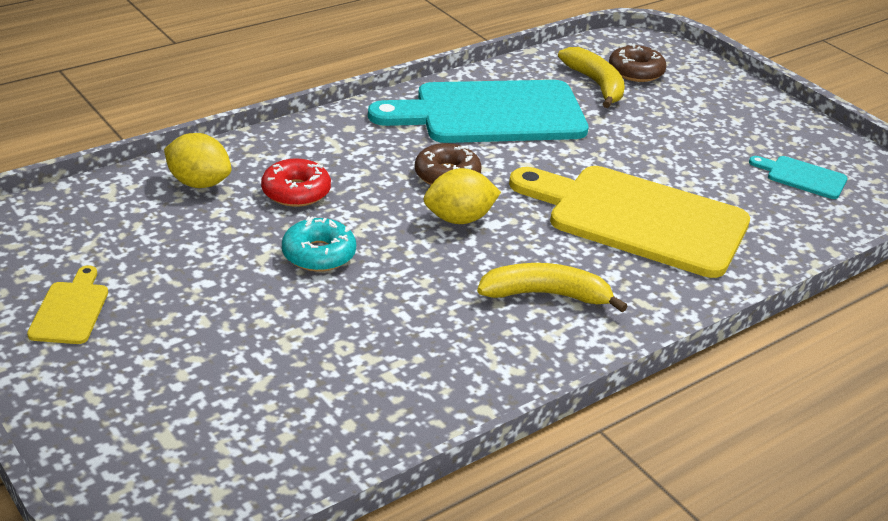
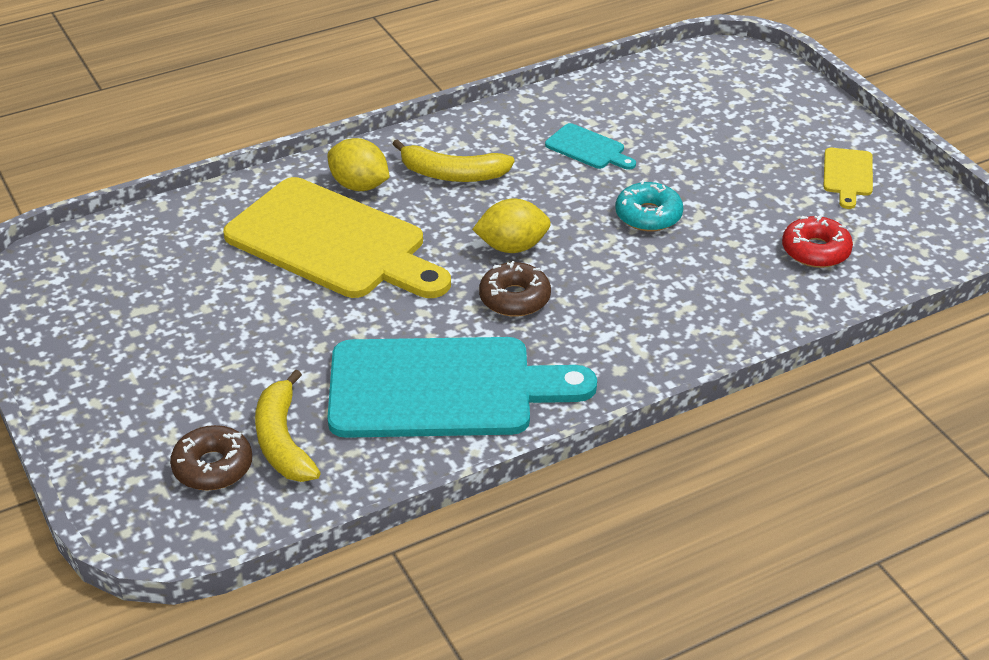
camera: 170 degrees left, 5 degrees up
(199, 183) = (775, 295): yellow lemon -> yellow lemon (359, 186)
(296, 192) = (674, 282): red donut -> red donut (815, 251)
(802, 177) = (121, 287): turquoise cutting board -> turquoise cutting board (588, 148)

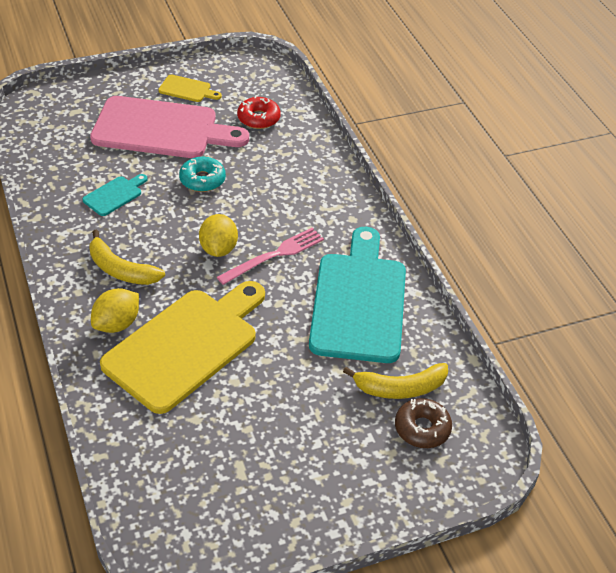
camera: 85 degrees left, 5 degrees up
(452, 174) = (120, 269): yellow banana -> yellow banana turned 105 degrees clockwise
(514, 298) = (274, 255): brown donut -> pink fork
(742, 165) = (161, 129): none -> pink cutting board

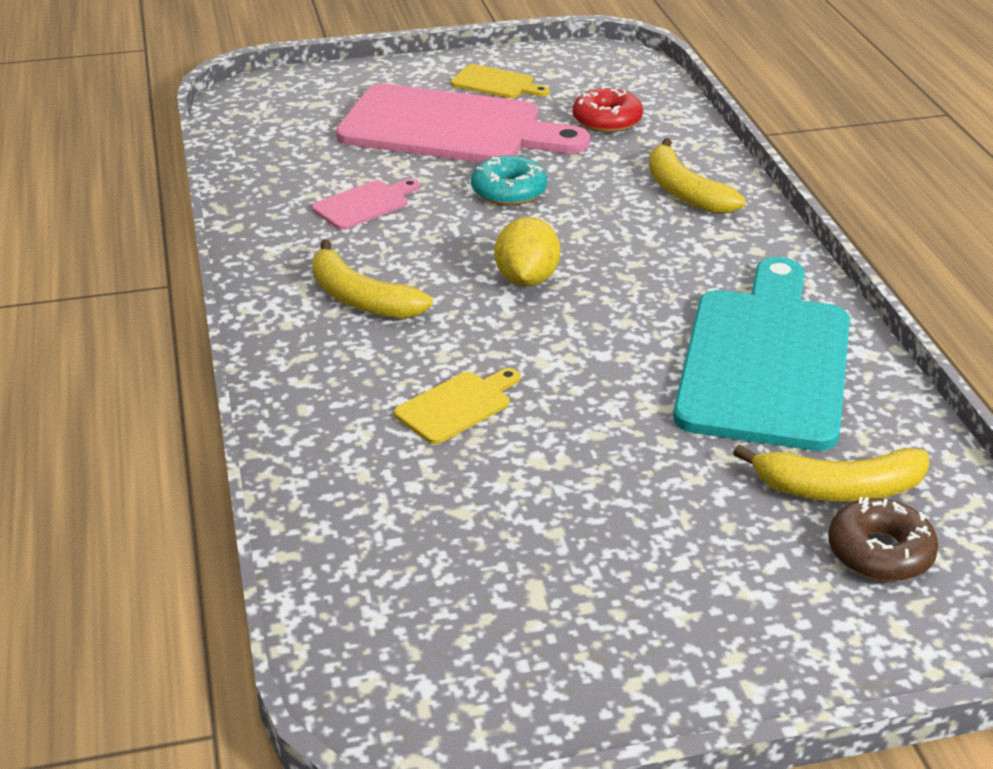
camera: 10 degrees right, 10 degrees down
(114, 195) = (364, 204): turquoise cutting board -> pink cutting board
(117, 324) = (344, 370): yellow lemon -> none
(185, 346) = (457, 406): yellow cutting board -> yellow cutting board, size x0.42
(274, 255) = (621, 292): pink fork -> none
(308, 175) = (684, 192): none -> yellow banana

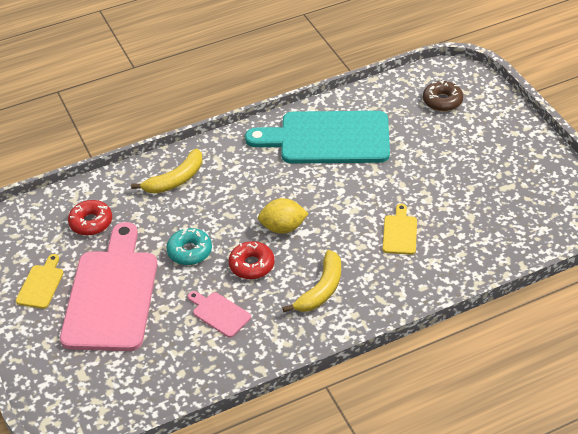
camera: 100 degrees left, 10 degrees up
(451, 241) = (252, 265): none -> red donut
(457, 406) = (400, 233): yellow cutting board -> yellow cutting board turned 60 degrees clockwise
(838, 489) = (409, 113): yellow banana -> none

